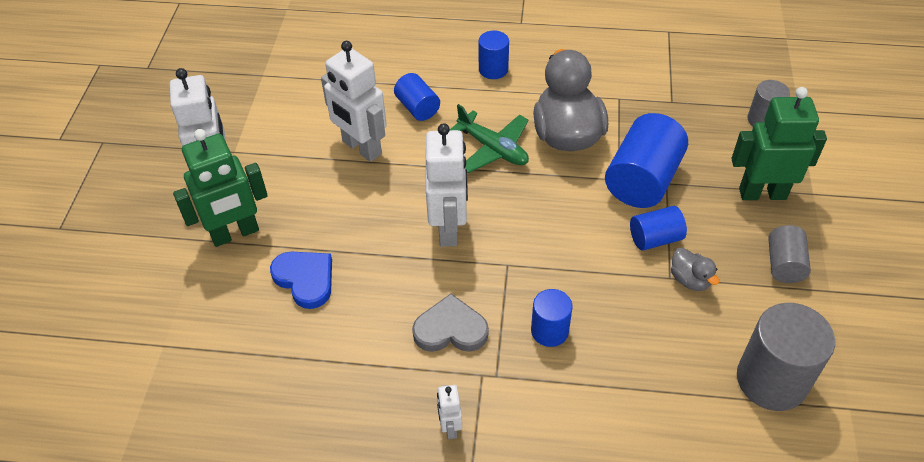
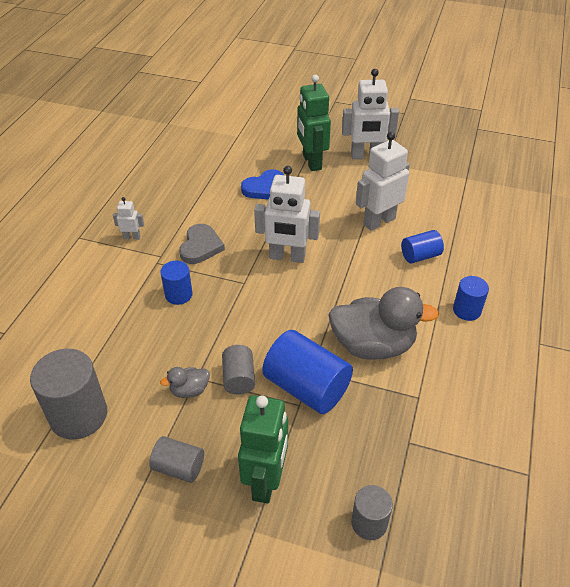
camera: 100 degrees right, 5 degrees down
(493, 149) = (364, 294): green plane -> none
(655, 238) = (239, 378): blue cylinder -> grey cylinder

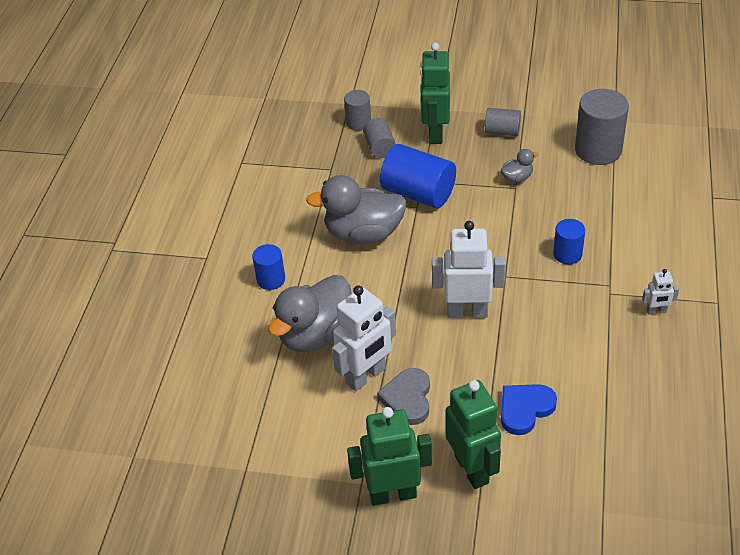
camera: 175 degrees right, 0 degrees up
(201, 246) = (570, 311): grey heart -> grey heart (408, 398)
(239, 378) = (478, 192): grey cylinder -> grey cylinder (379, 147)
(366, 156) = (393, 494): white robot -> green robot
(420, 256) = (316, 335): blue cylinder -> grey duck

